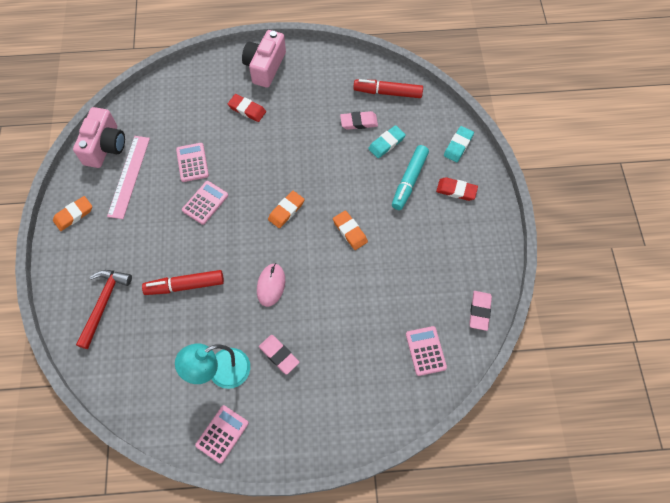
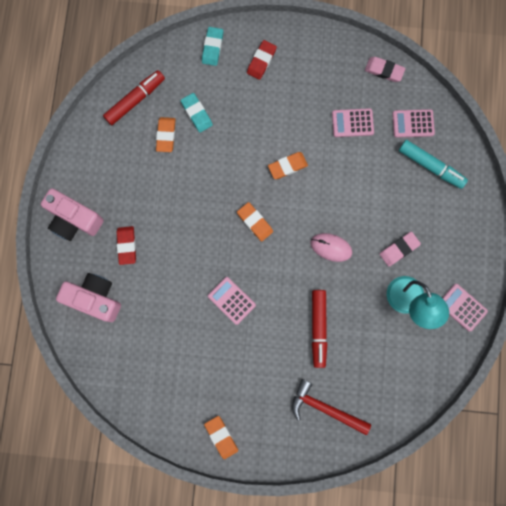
camera: 80 degrees left, 15 degrees up
(105, 146) = (143, 401): pink camera -> pink camera (95, 298)
(129, 176) = (186, 376): pink ruler -> none
(192, 162) = (181, 309): pink calculator -> pink calculator (352, 123)
(247, 109) = (127, 246): red eraser -> red eraser turned 45 degrees counterclockwise
(359, 122) = (166, 135): pink eraser -> orange eraser
(387, 92) = (135, 100): red marker -> red marker turned 150 degrees counterclockwise
(409, 181) = (243, 101): turquoise marker -> turquoise marker (430, 166)
(458, 145) = (212, 47): turquoise eraser -> turquoise eraser turned 60 degrees clockwise

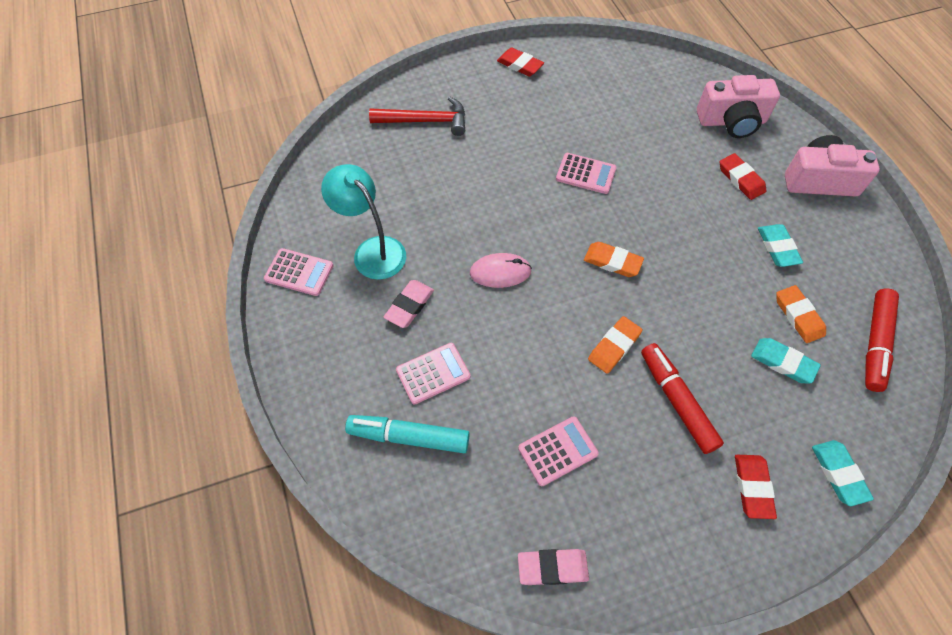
camera: 155 degrees right, 20 degrees down
(143, 184) = (777, 247): none -> turquoise eraser
(221, 437) = (520, 65): orange eraser -> red eraser
(318, 328) = (470, 185): red marker -> red marker (677, 401)
(413, 123) = (464, 494): pink calculator -> pink calculator (433, 373)

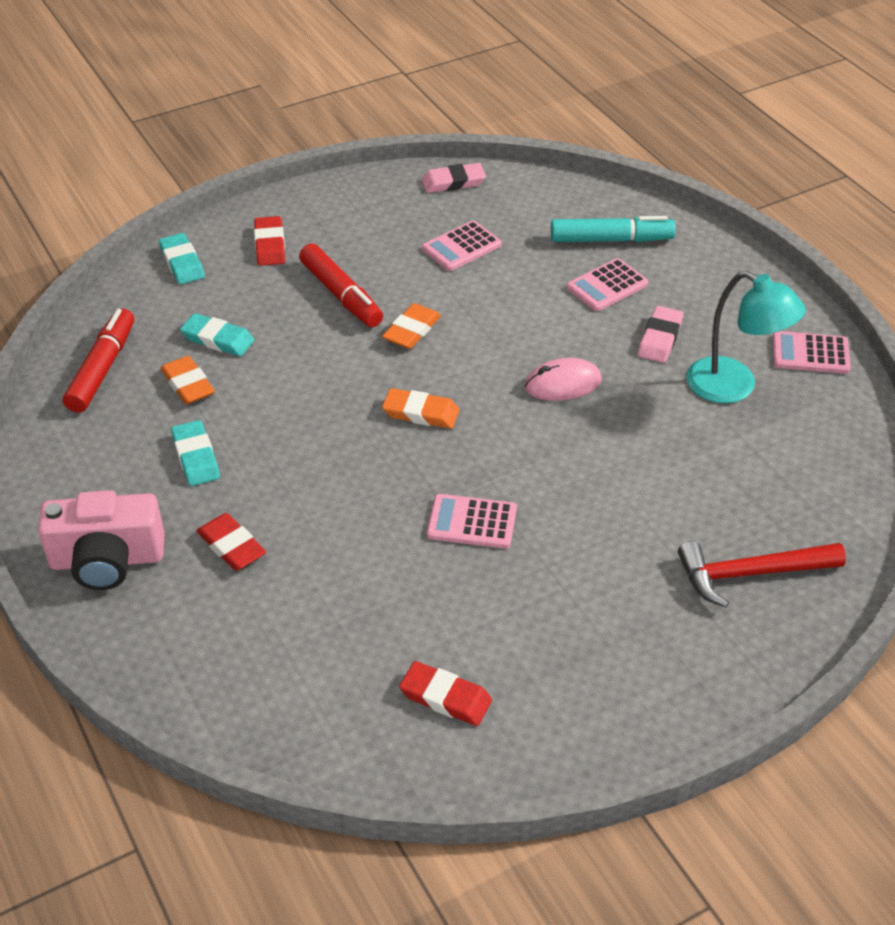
camera: 170 degrees right, 15 degrees down
(520, 65) = (627, 712): red eraser -> red eraser (445, 697)
(731, 121) = (231, 646): pink camera -> none

